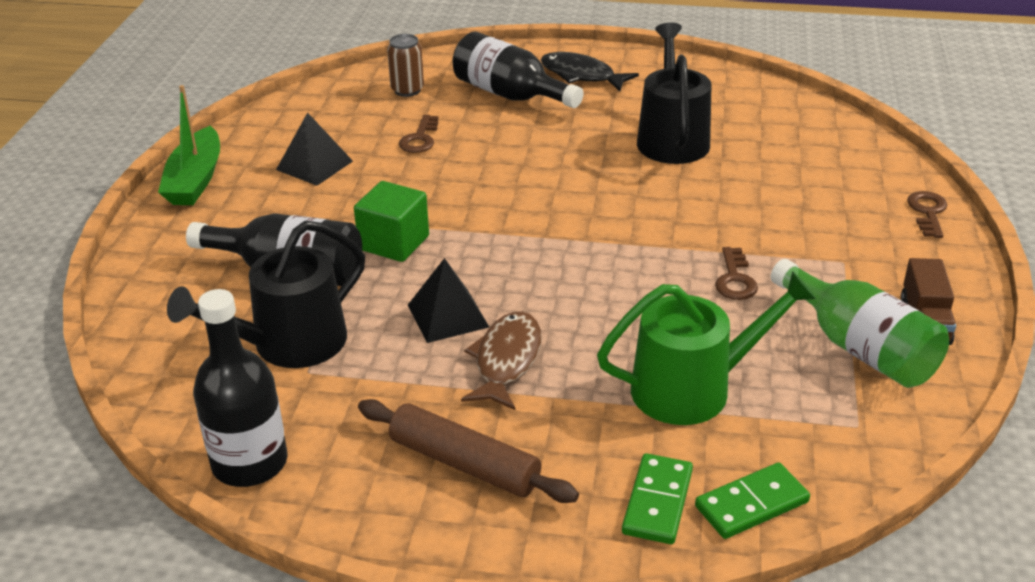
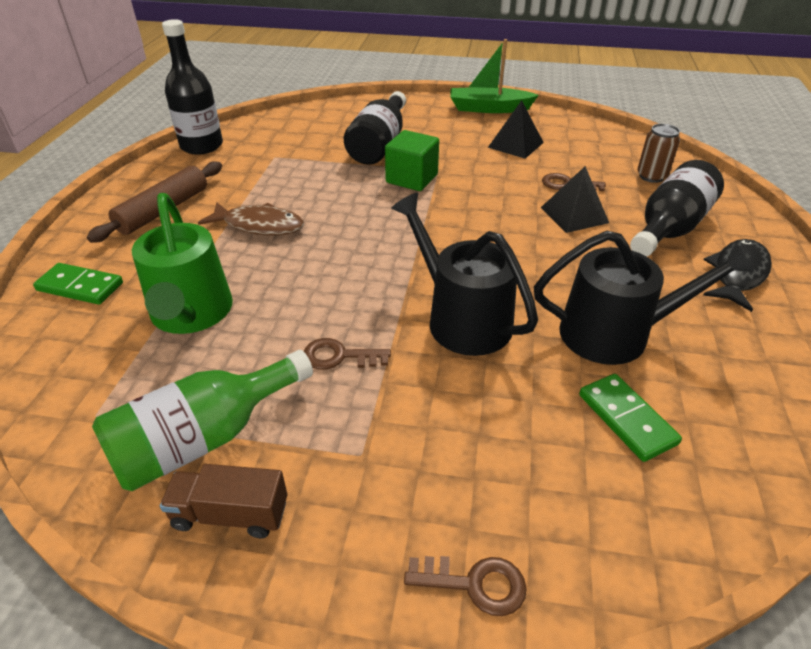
camera: 90 degrees right, 5 degrees up
(289, 344) = (303, 149): black watering can -> black watering can (462, 319)
(448, 316) = (318, 202): black pyramid -> black pyramid (574, 215)
(752, 504) = (47, 333): green domino -> green domino (626, 419)

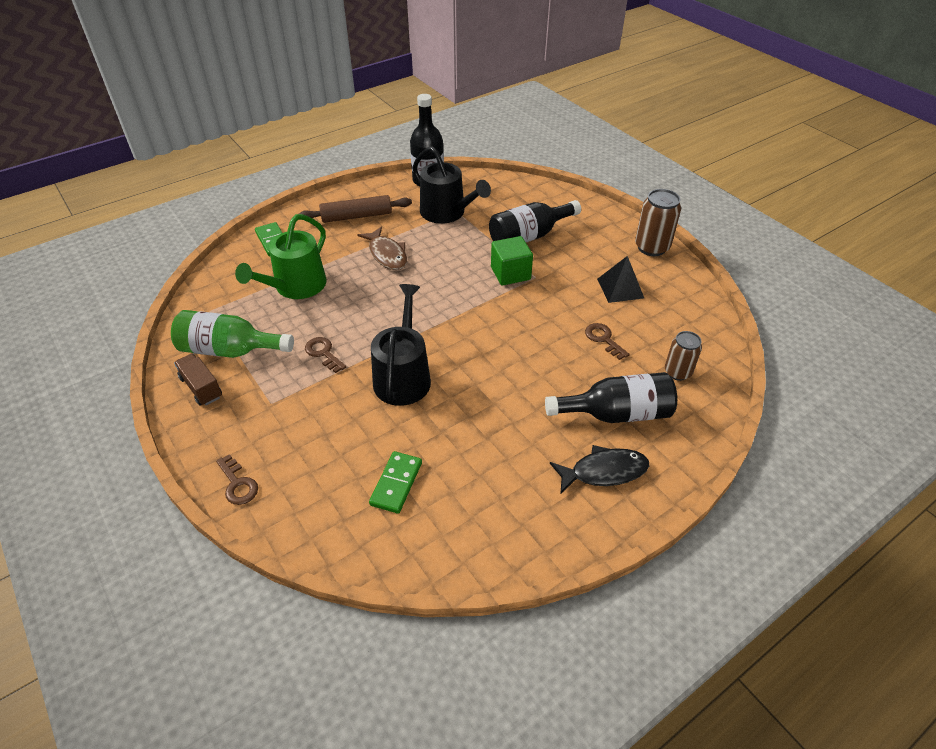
camera: 45 degrees right, 5 degrees up
(489, 108) = (651, 247): green boat -> brown can
(574, 215) = (569, 362): black pyramid -> none
(615, 334) = (465, 444): black watering can -> black watering can (446, 213)

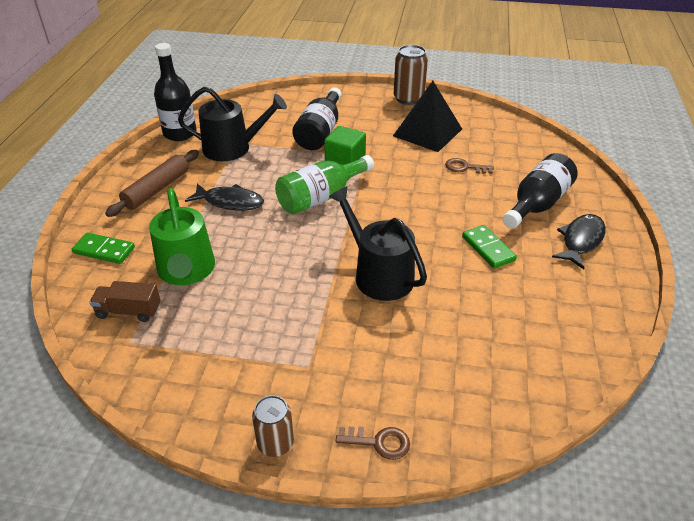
camera: 45 degrees left, 5 degrees down
(201, 387) = (225, 403): brown truck -> brown truck (129, 311)
(230, 350) = (204, 356): green bottle -> green bottle (321, 197)
(323, 353) = (292, 301): brown key -> none
(387, 254) = (230, 202): brown fish -> black fish
(396, 483) = (485, 344): green domino -> green domino (488, 248)
(620, 288) = (427, 132): black pyramid -> black pyramid, size x1.57
(677, 372) = (530, 160): brown can -> brown can (275, 443)

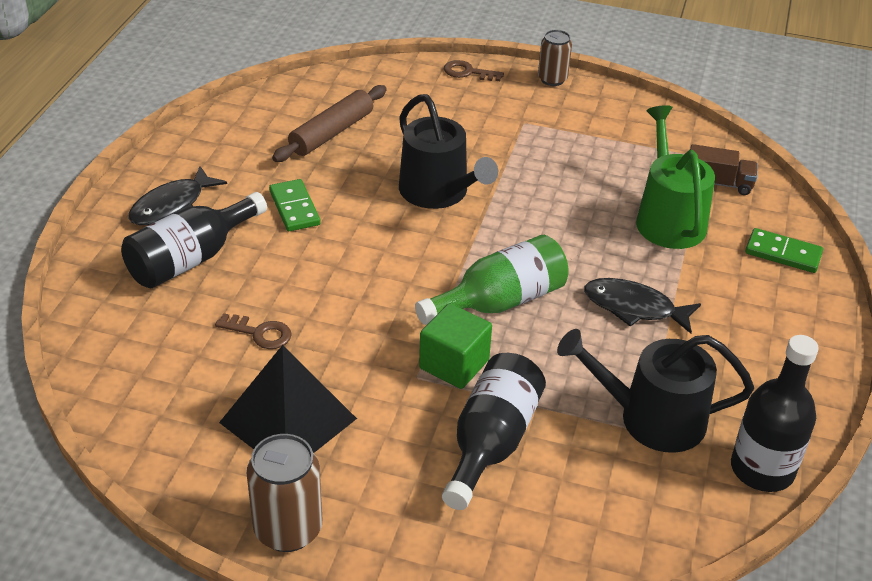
camera: 175 degrees left, 0 degrees up
(156, 189) = (754, 342): brown rolling pin -> brown rolling pin (332, 133)

